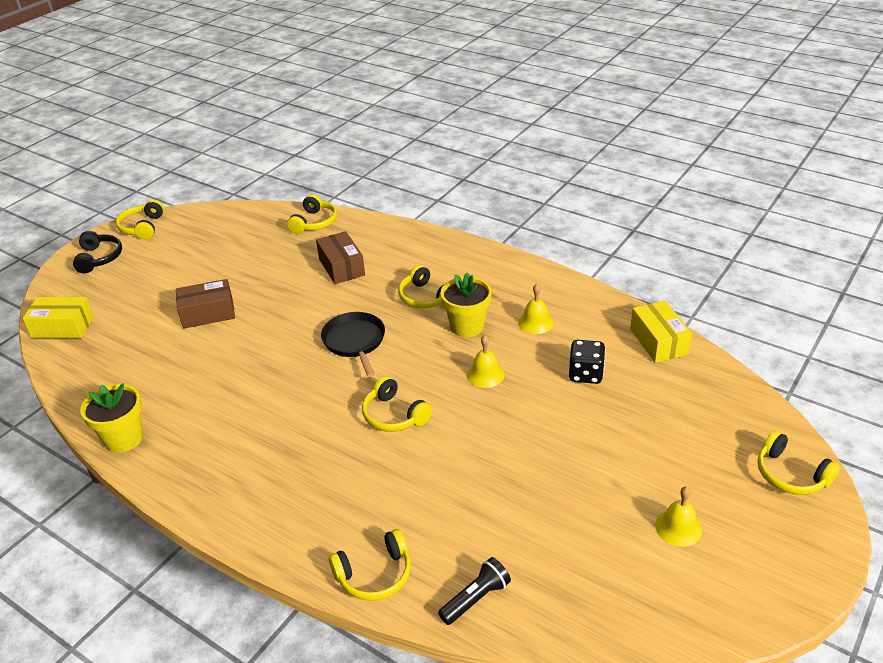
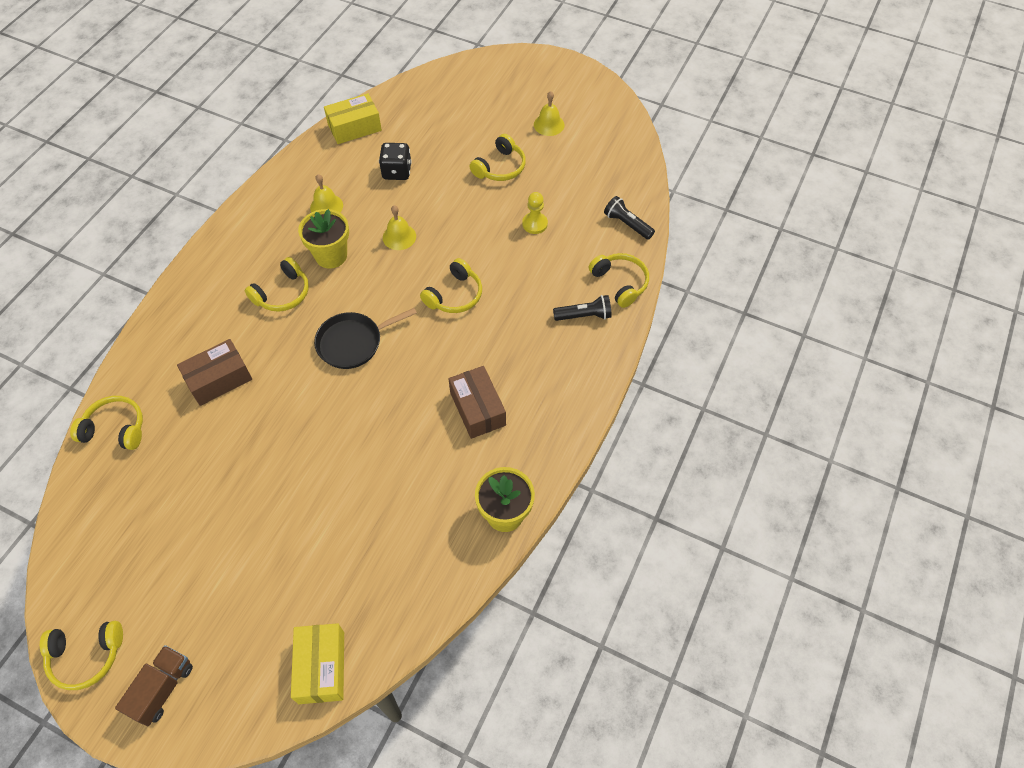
camera: 100 degrees left, 20 degrees up
(99, 258) = (162, 689): black headphones -> brown truck
(208, 313) = (300, 498): brown box -> brown box (477, 409)
(334, 529) = (584, 315): none -> black flashlight
(489, 494) = (534, 224): none -> yellow pawn
(790, 474) = (494, 69): yellow headphones -> yellow headphones (500, 167)

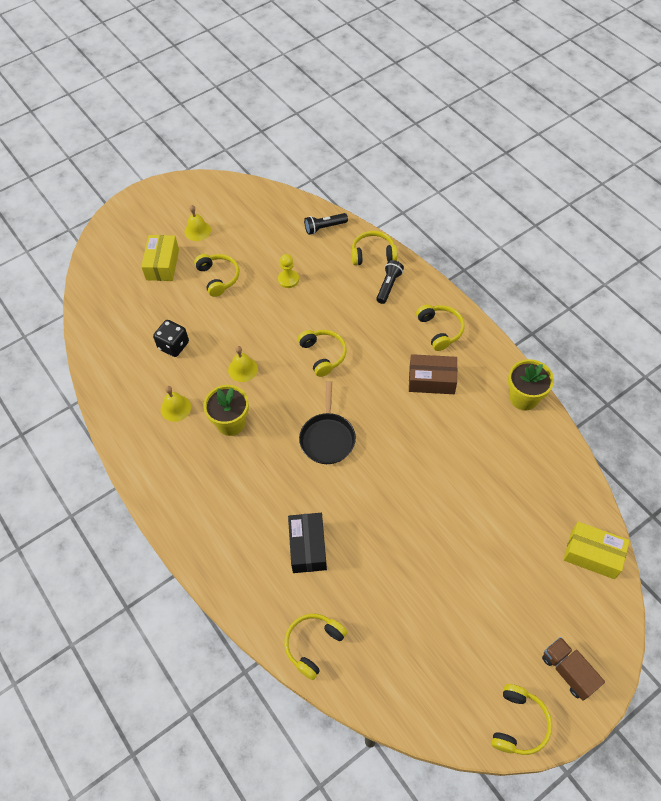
camera: 60 degrees left, 0 degrees up
(219, 379) = (308, 547): brown box -> black box
(282, 293) = (248, 471): yellow headphones -> yellow headphones (440, 330)
(354, 127) = (102, 357): yellow box -> yellow box (162, 264)

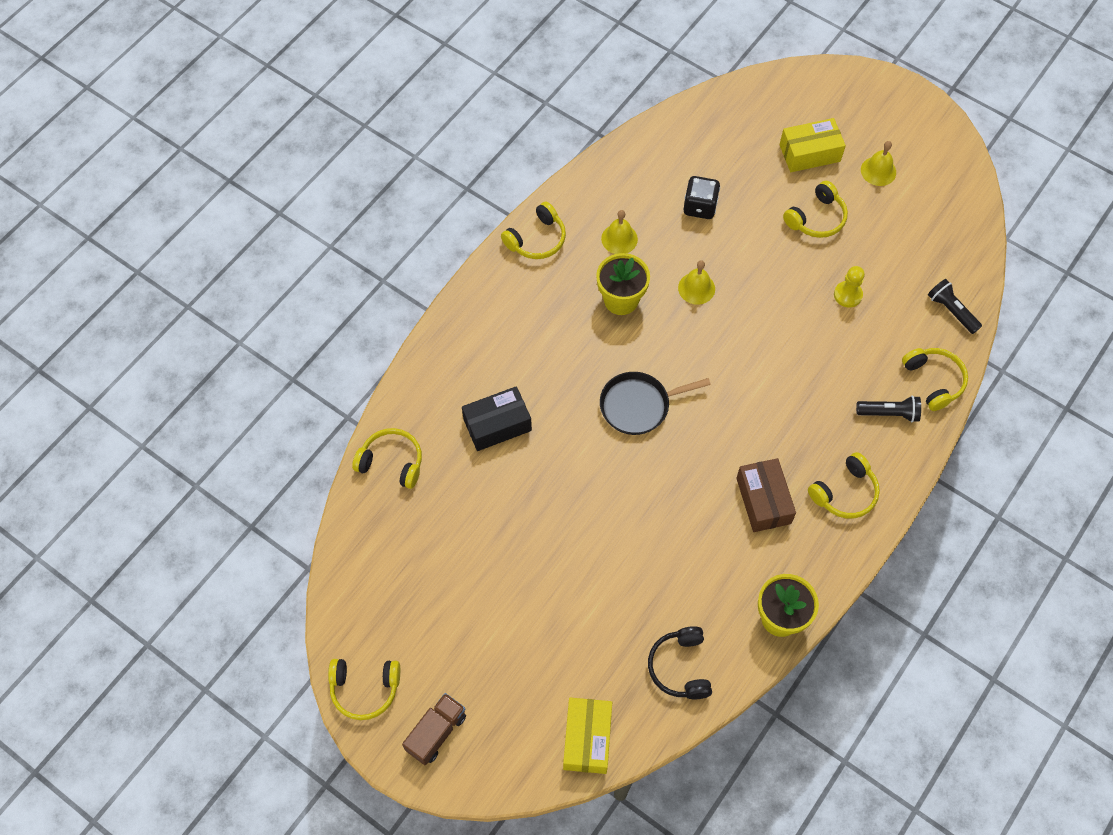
camera: 70 degrees right, 5 degrees up
(323, 355) = (751, 367): yellow headphones -> yellow headphones (536, 239)
(548, 473) = (680, 667): none -> black headphones

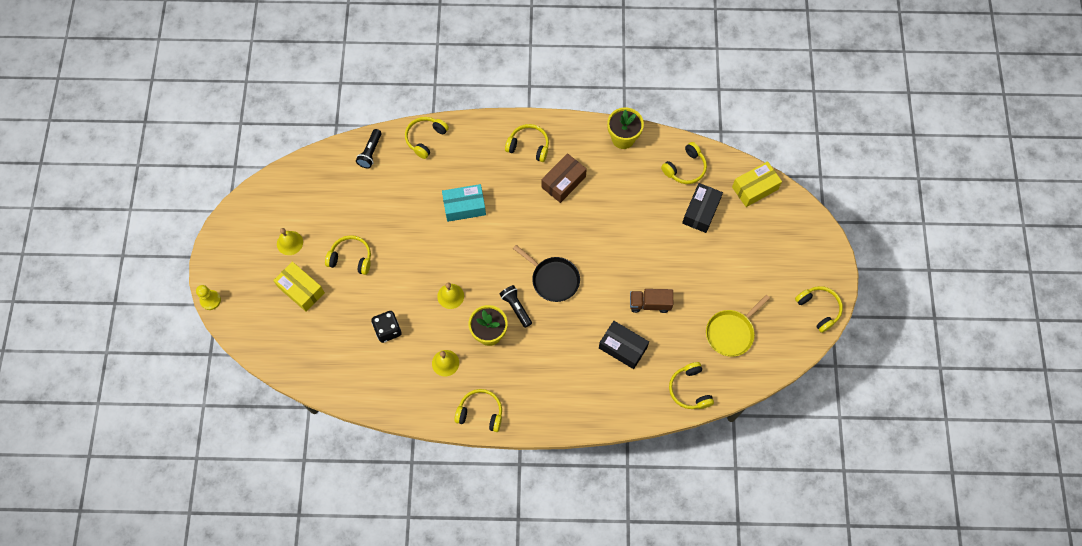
camera: 125 degrees left, 5 degrees up
(419, 558) = (731, 333): none -> yellow pan
(436, 732) = (810, 259): brown truck -> brown truck (650, 304)
(603, 641) = (701, 212): none -> black box
(680, 667) = (685, 168): black headphones -> yellow headphones
(805, 368) = (464, 207): none -> turquoise box
(847, 295) = (397, 211): yellow pawn -> yellow pawn (210, 300)
(889, 413) = (463, 150): black flashlight -> black flashlight (516, 307)

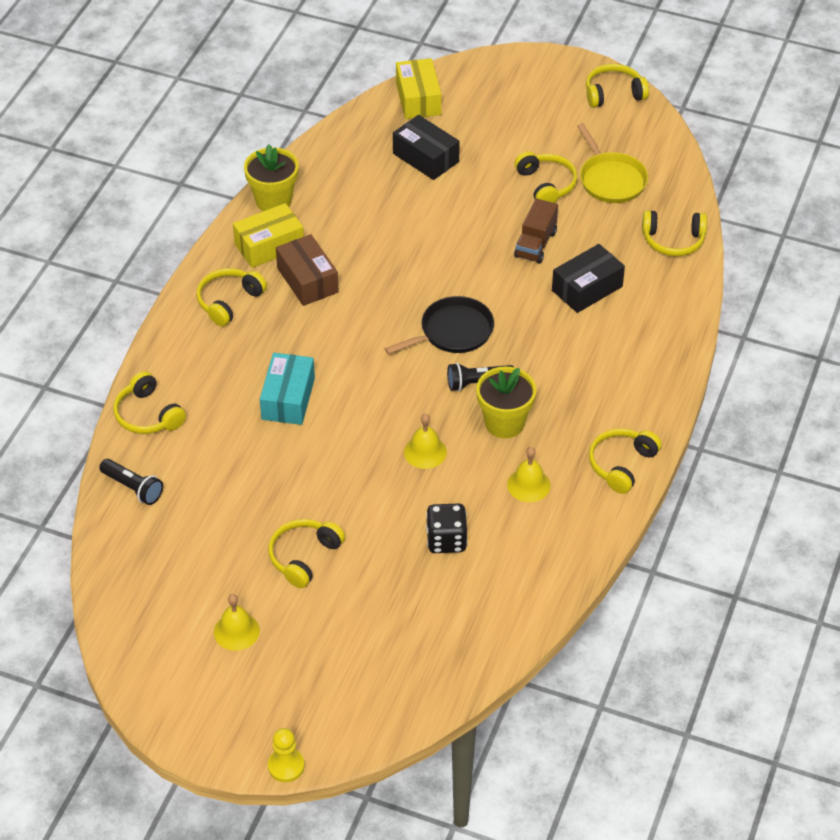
camera: 70 degrees left, 20 degrees down
(301, 290) = (327, 635): yellow box -> yellow box (269, 246)
(685, 168) = (354, 154): yellow headphones -> yellow headphones (546, 185)

